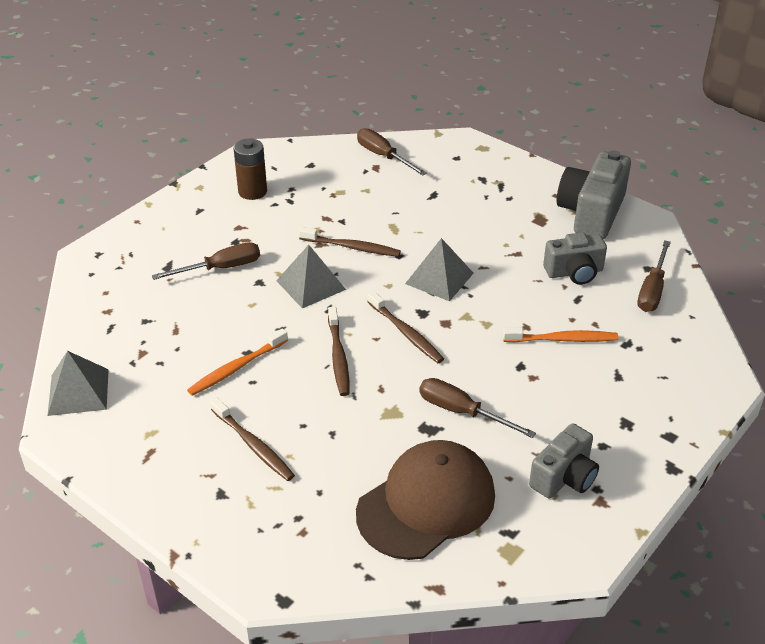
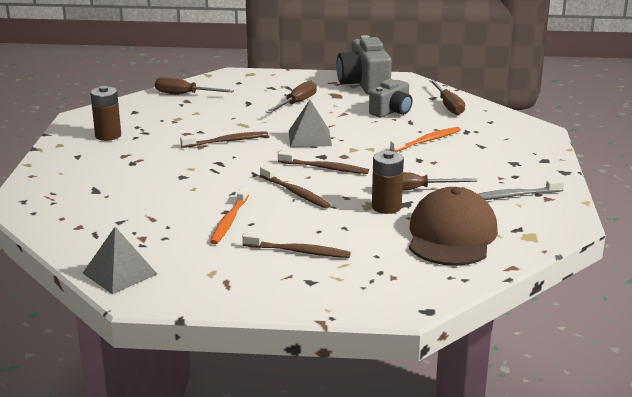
camera: 35 degrees left, 15 degrees down
(221, 268) = (141, 178): brown screwdriver -> brown screwdriver (297, 103)
(311, 285) = (224, 166): grey pyramid -> none
(405, 424) = (386, 207): none -> brown battery
(564, 477) = (513, 196): grey camera -> grey toothbrush

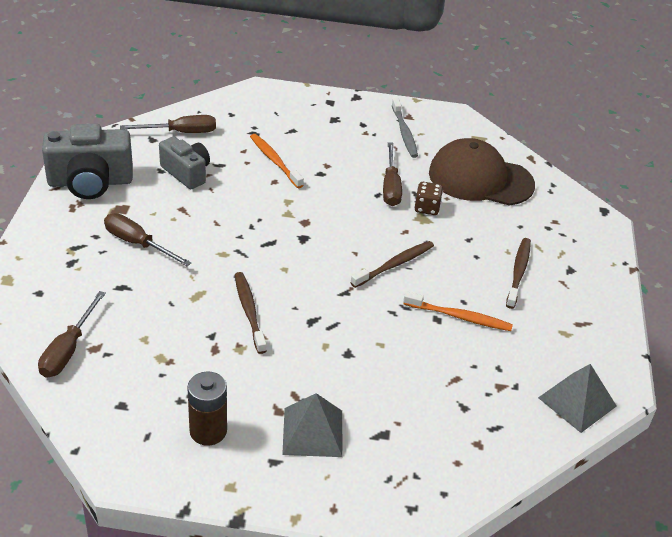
camera: 90 degrees left, 15 degrees up
(309, 138) = (251, 242): grey pyramid -> grey pyramid (312, 432)
(325, 168) = (335, 238): brown toothbrush -> none
(386, 207) = (427, 208): brown battery -> brown dice

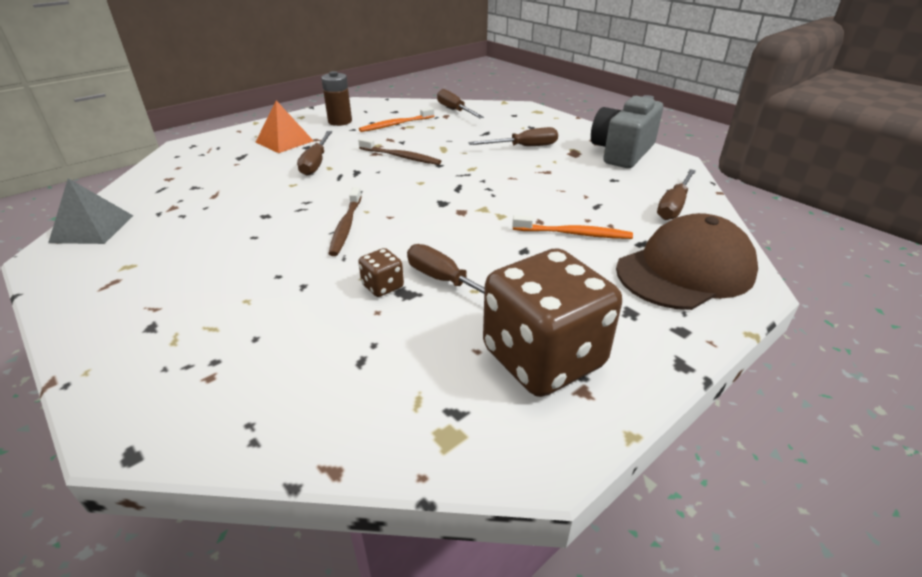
camera: 135 degrees right, 5 degrees down
(186, 173) = (598, 187): grey camera -> none
(312, 432) = (284, 141): grey pyramid -> orange pyramid
(328, 361) = (316, 163): none -> brown screwdriver
(404, 133) = (543, 358): grey toothbrush -> brown dice
(459, 317) = (246, 225): orange toothbrush -> orange toothbrush (396, 125)
(480, 179) = (368, 365): brown cap -> brown cap (685, 270)
(518, 272) = (216, 287): brown toothbrush -> none

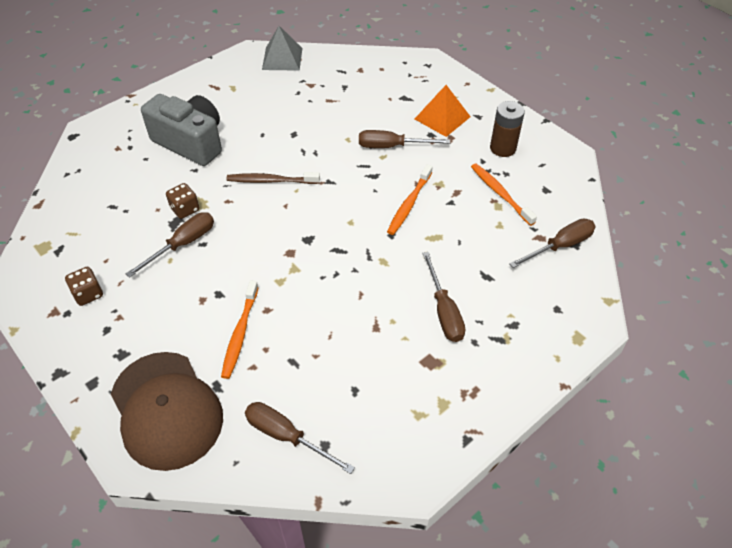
camera: 90 degrees right, 15 degrees up
(401, 157) = (409, 204): brown toothbrush -> orange toothbrush
(543, 358) = (88, 294): brown dice -> brown dice, size x0.41
(622, 152) = (435, 416): grey camera -> grey camera (191, 142)

